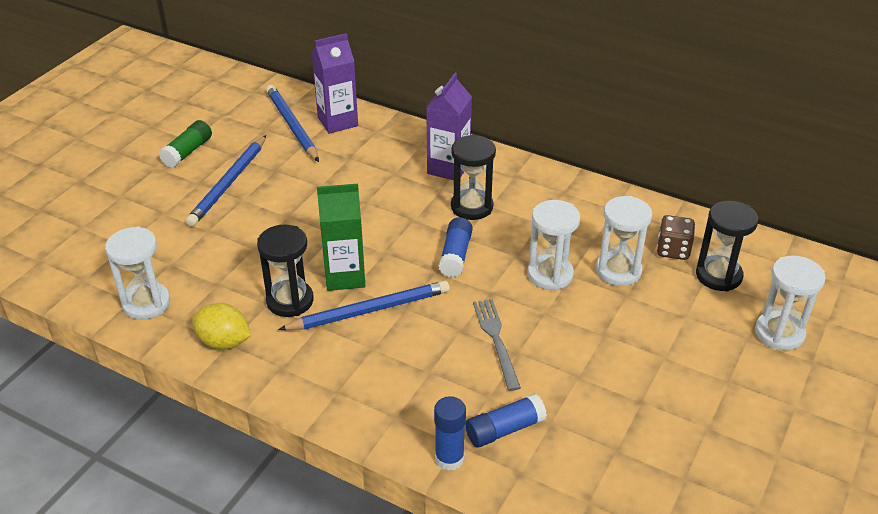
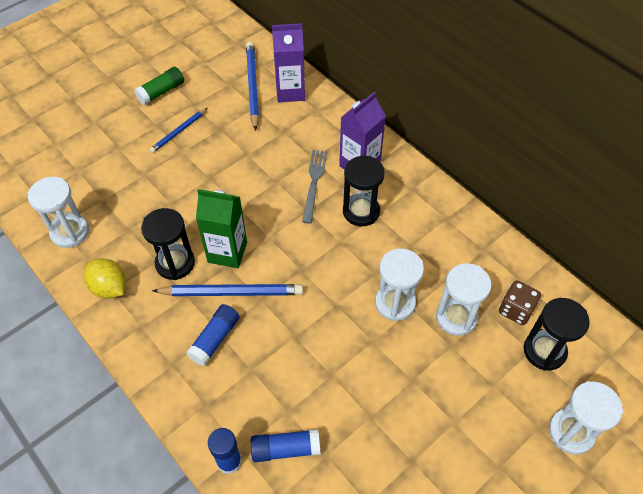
camera: 20 degrees right, 15 degrees up
(228, 183) = (179, 132): blue pencil -> blue pencil, size x0.60
(455, 255) = (325, 258): blue glue stick -> blue glue stick (215, 339)
(496, 340) = (319, 356): grey fork -> grey fork (314, 183)

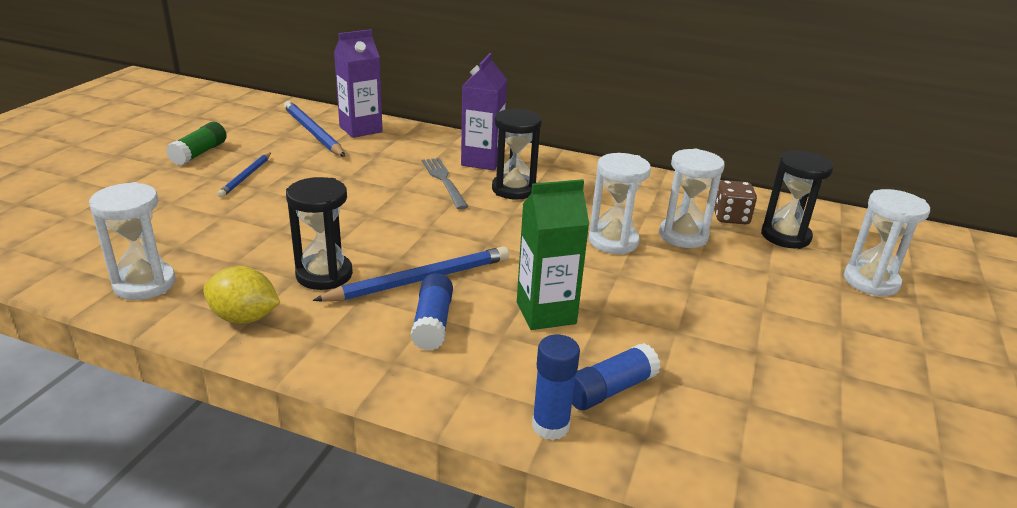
camera: 30 degrees left, 25 degrees down
(227, 252) = (386, 250): green carton -> green carton (546, 313)

